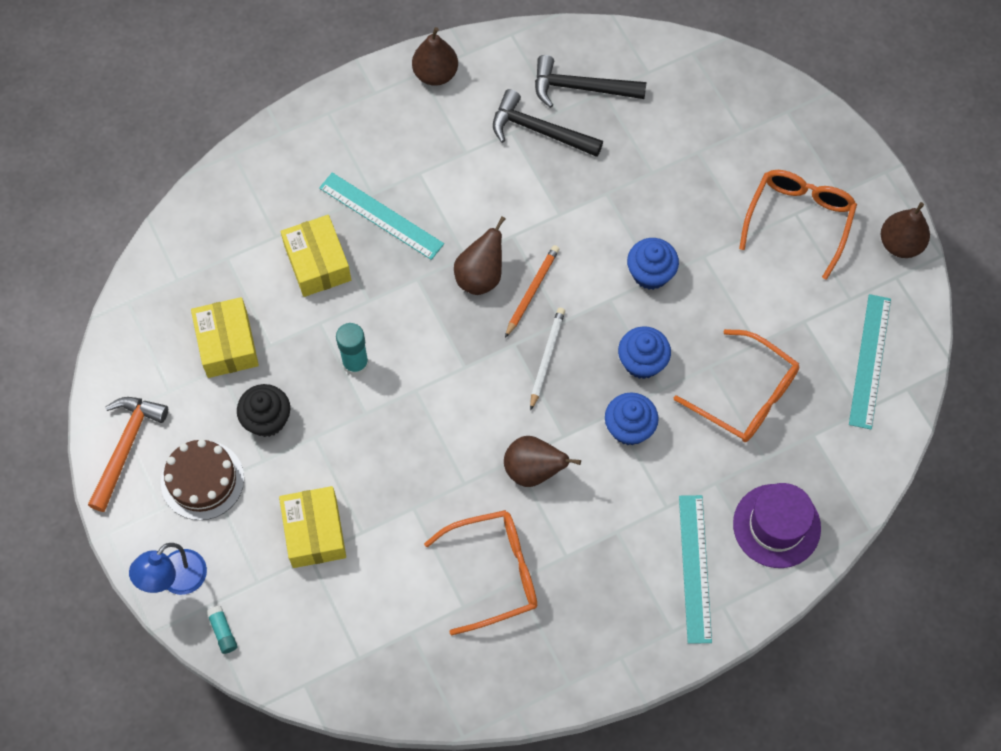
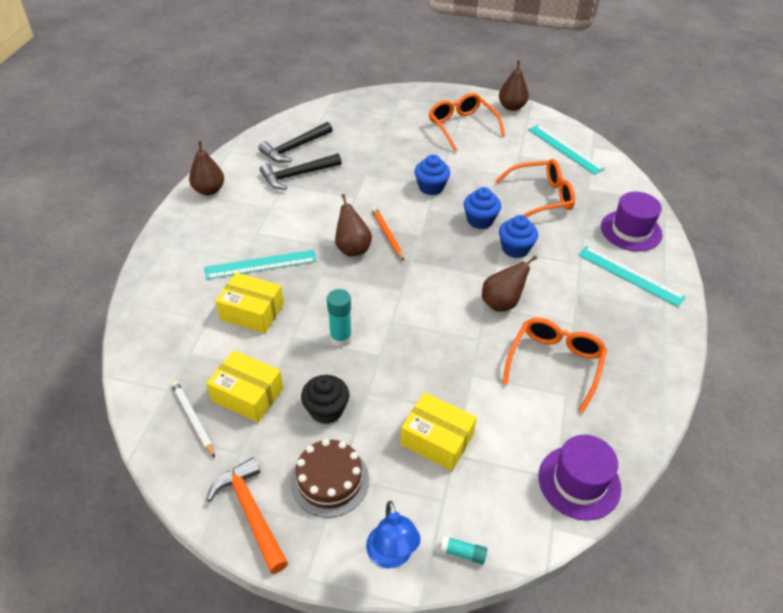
camera: 50 degrees left, 20 degrees down
(370, 679) = (579, 482): none -> purple hat
(546, 358) = (435, 254): white pencil -> white pencil (193, 419)

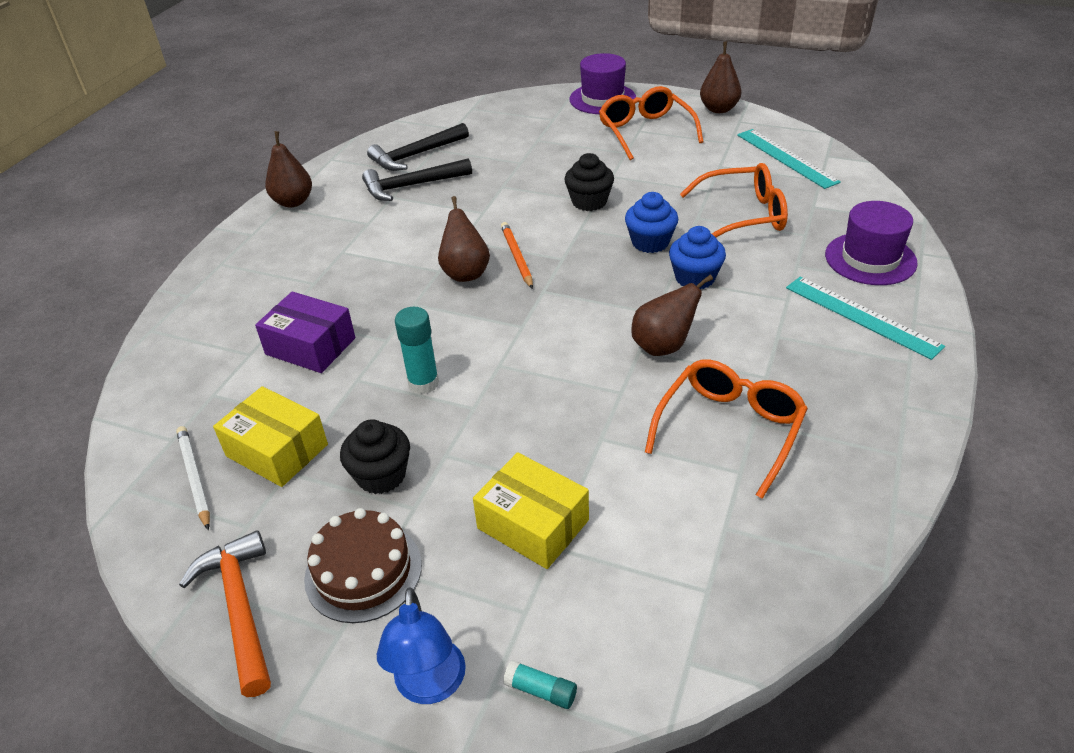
camera: 10 degrees right, 5 degrees down
(252, 312) = (310, 346): yellow box -> purple box
(260, 264) = (337, 289): turquoise ruler -> none
(431, 187) = (589, 202): blue cupcake -> black cupcake
(579, 482) = (742, 598): purple hat -> purple hat (602, 99)

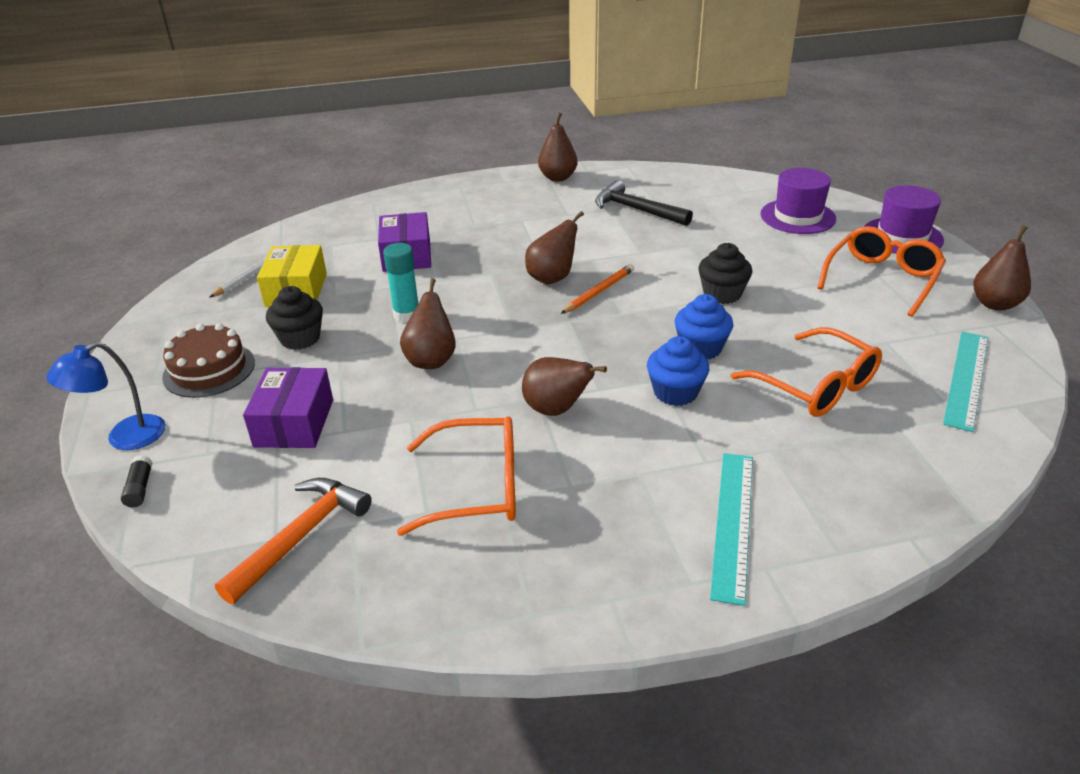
camera: 55 degrees right, 5 degrees down
(240, 608) = (156, 339): orange hammer -> orange hammer (301, 537)
(416, 155) = (680, 193): black hammer -> none
(519, 393) = (431, 360): none -> brown pear
(533, 524) = (294, 423): yellow box -> purple box
(541, 690) = (140, 488): turquoise glue stick -> black glue stick
(870, 259) = (847, 499): purple hat -> purple hat (797, 217)

